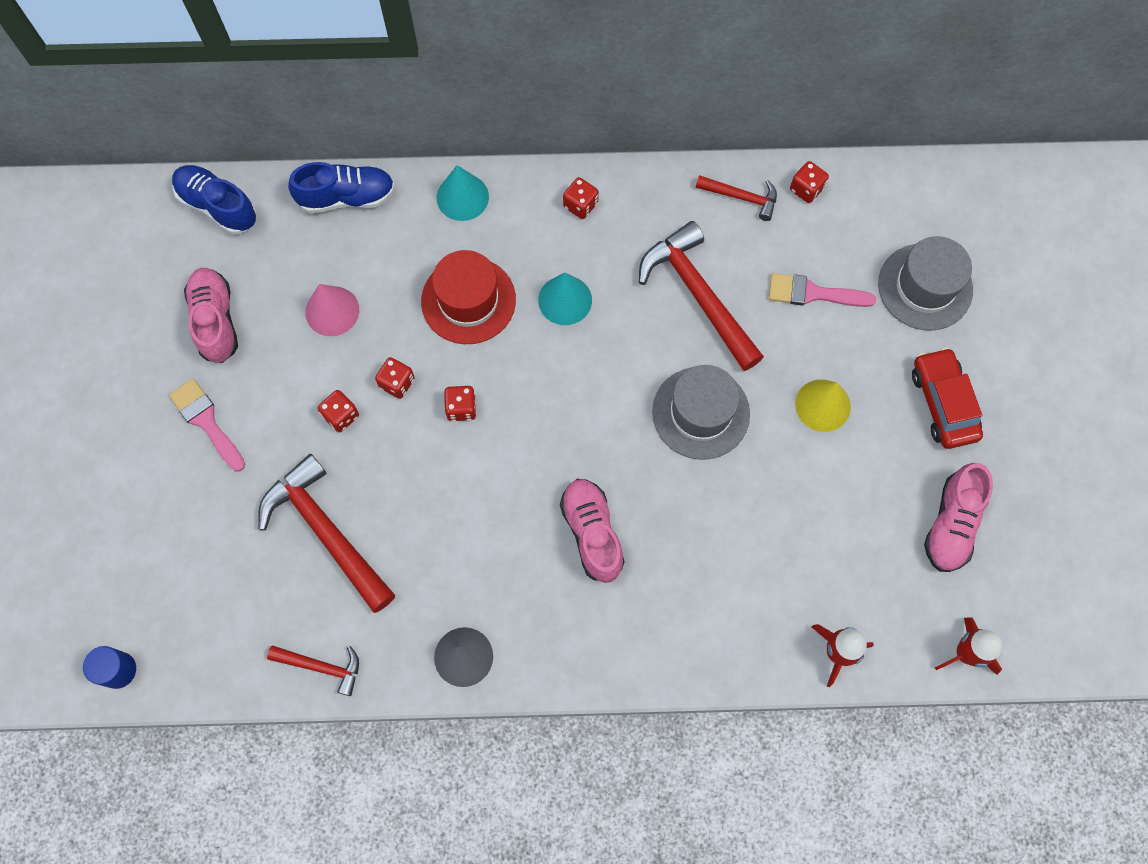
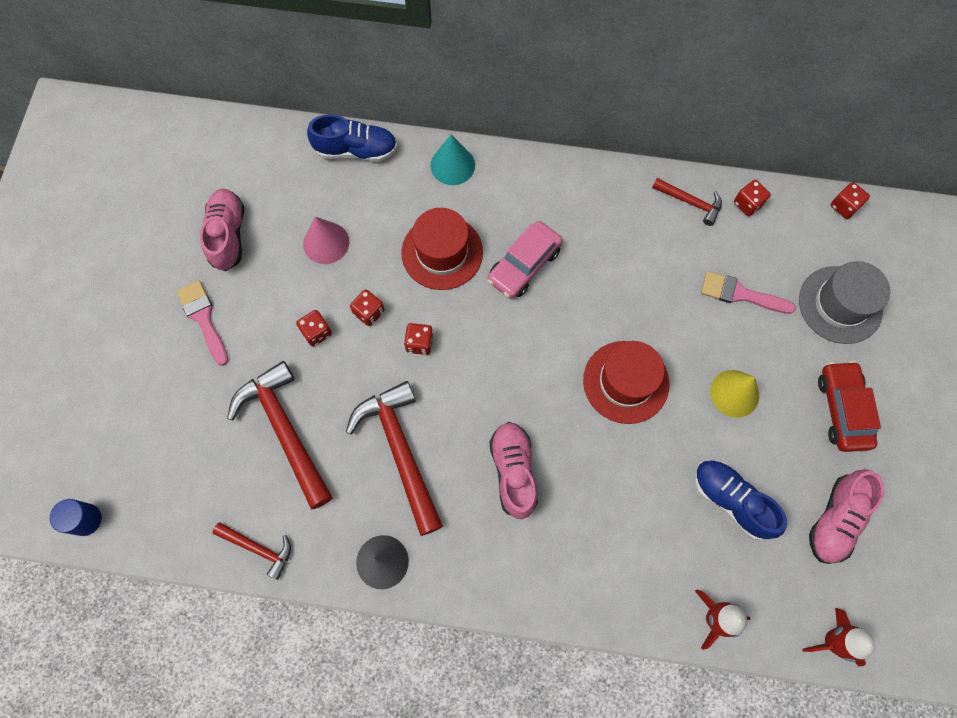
camera: 10 degrees right, 0 degrees up
(218, 206) = (249, 141): blue shoe -> blue shoe (731, 500)
(565, 300) = (524, 265): turquoise cone -> pink car
(580, 205) = (551, 187): red dice -> red dice (844, 206)
(698, 295) = (640, 280): red hammer -> red hammer (400, 451)
(701, 413) = (626, 382): grey hat -> red hat

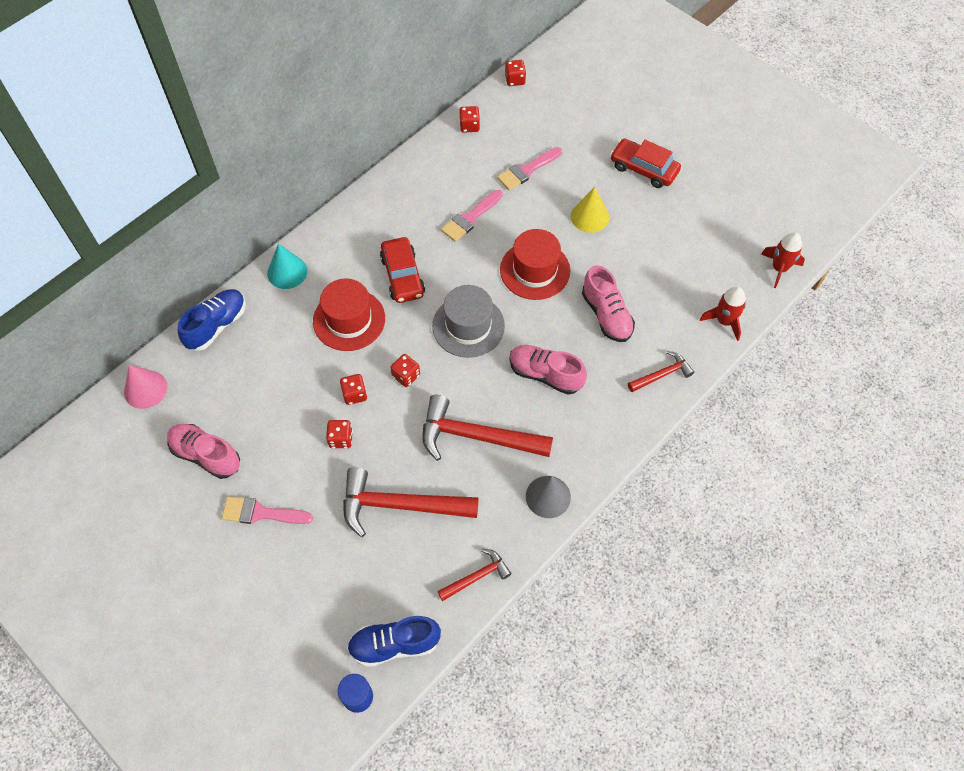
camera: 55 degrees left, 10 degrees down
(326, 242) = (274, 390): pink cone -> pink cone (145, 389)
(524, 265) = (403, 276): pink car -> red car
(638, 280) = (470, 218): none -> pink brush
(690, 202) = (441, 155): red hammer -> red hammer (662, 374)
(731, 500) = (657, 264): blue shoe -> blue shoe (394, 644)
(835, 519) = (708, 218): pink shoe -> pink shoe (606, 315)
(840, 304) = (576, 125): grey hat -> grey hat (468, 326)

